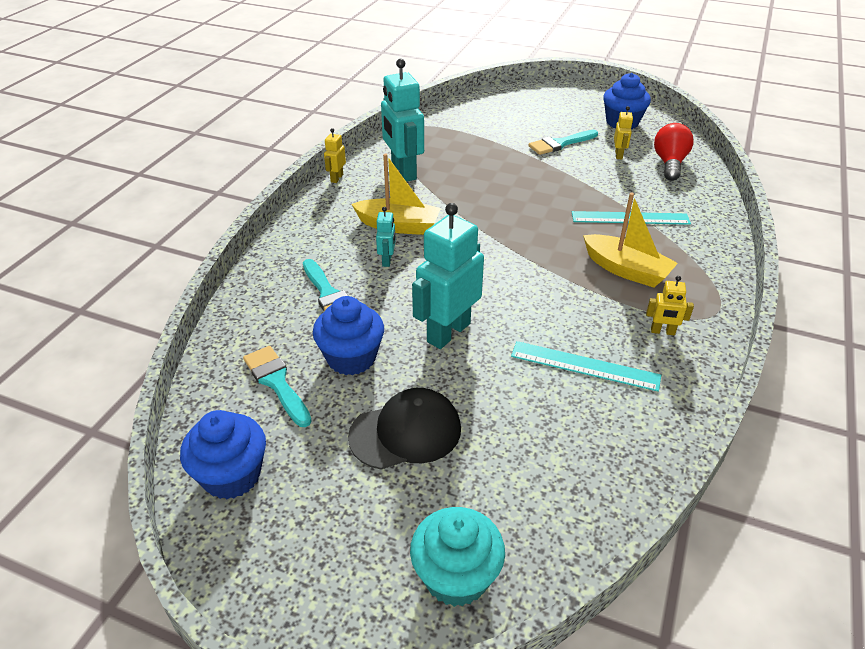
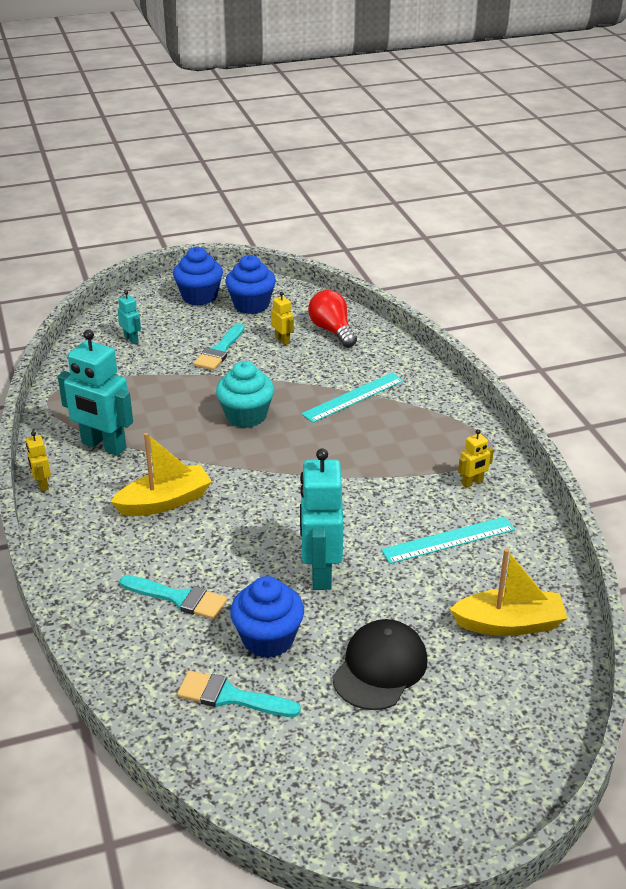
camera: 40 degrees left, 5 degrees down
(232, 475) = (288, 787): blue cupcake -> blue cupcake (199, 296)
(387, 260) = (194, 539): turquoise robot -> turquoise robot (131, 339)
(456, 576) = (525, 738): turquoise cupcake -> turquoise cupcake (246, 416)
(626, 270) = (397, 445): yellow boat -> yellow boat (509, 624)

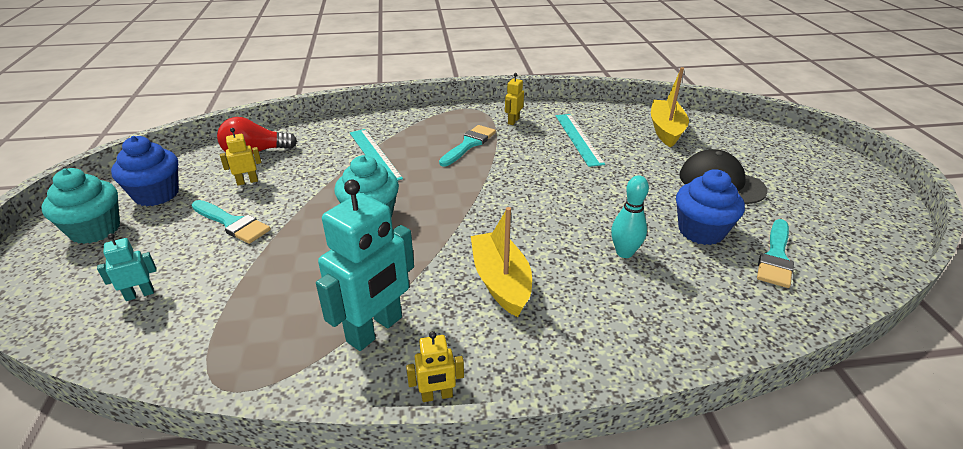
camera: 80 degrees left, 0 degrees up
(179, 598) = (654, 280): turquoise brush -> turquoise brush (469, 144)
(199, 296) = (95, 230): blue cupcake -> turquoise cupcake
(219, 578) = (624, 252): none -> turquoise bowling pin
(320, 572) = (615, 197): turquoise robot -> none
(472, 482) = (513, 121): yellow robot -> yellow robot turned 135 degrees counterclockwise

